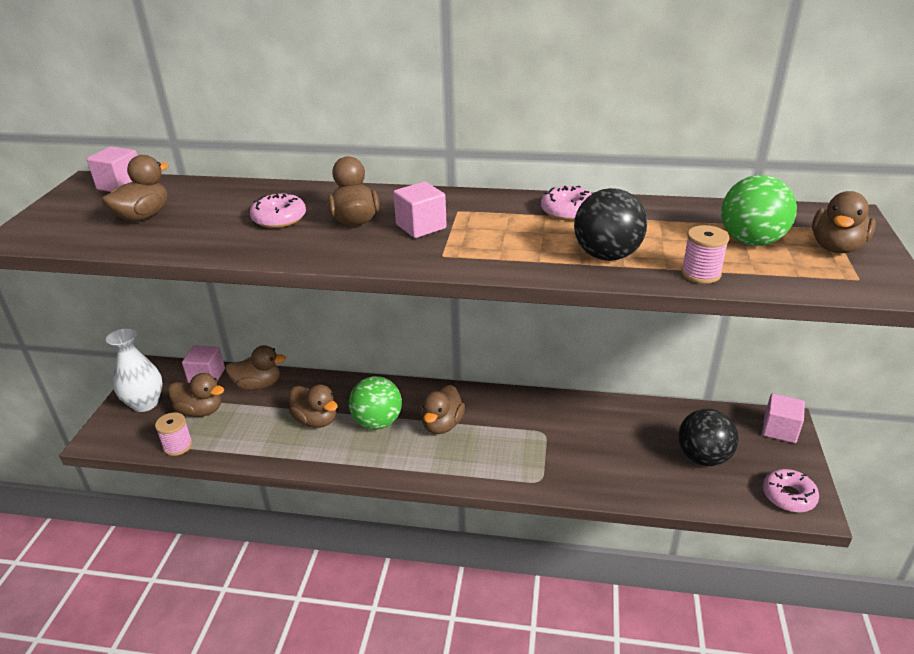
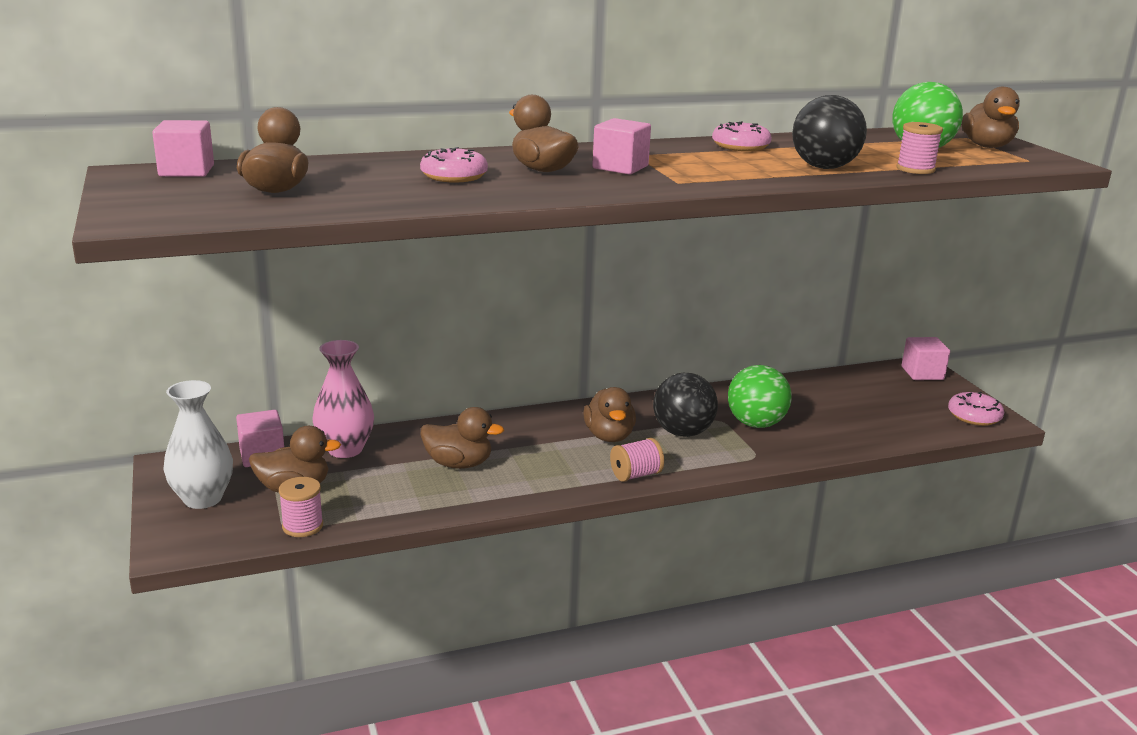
camera: 30 degrees left, 10 degrees down
(258, 385) = (345, 449): brown duck -> pink vase
(377, 422) = (534, 450): green ball -> green ball (756, 424)
(428, 470) = (636, 475): none -> pink spool
(703, 457) = (881, 406): black ball -> black ball (682, 432)

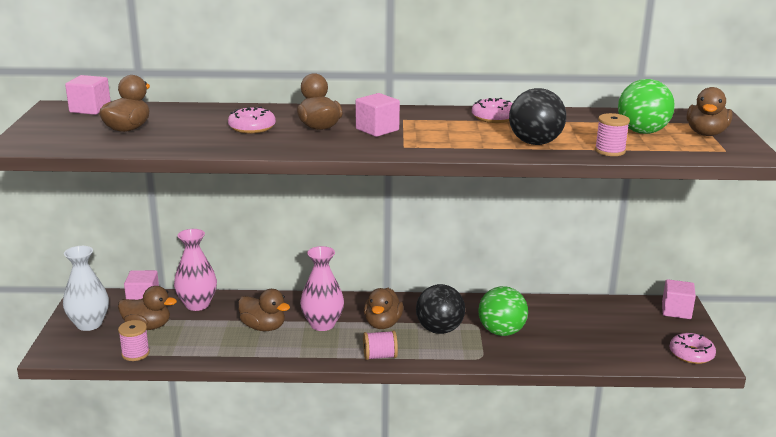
camera: 20 degrees right, 0 degrees up
(534, 448) = (322, 324): none -> pink vase

